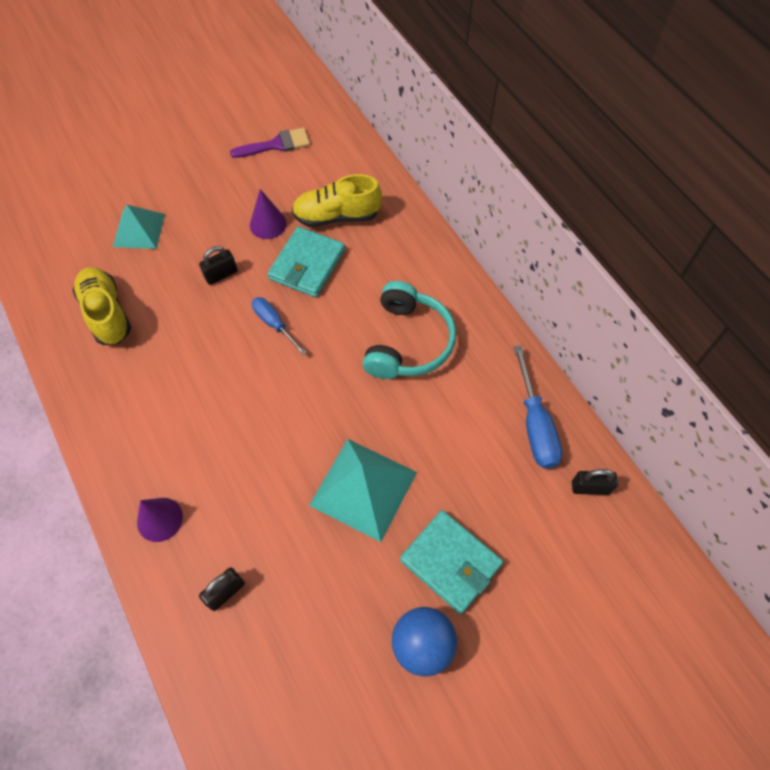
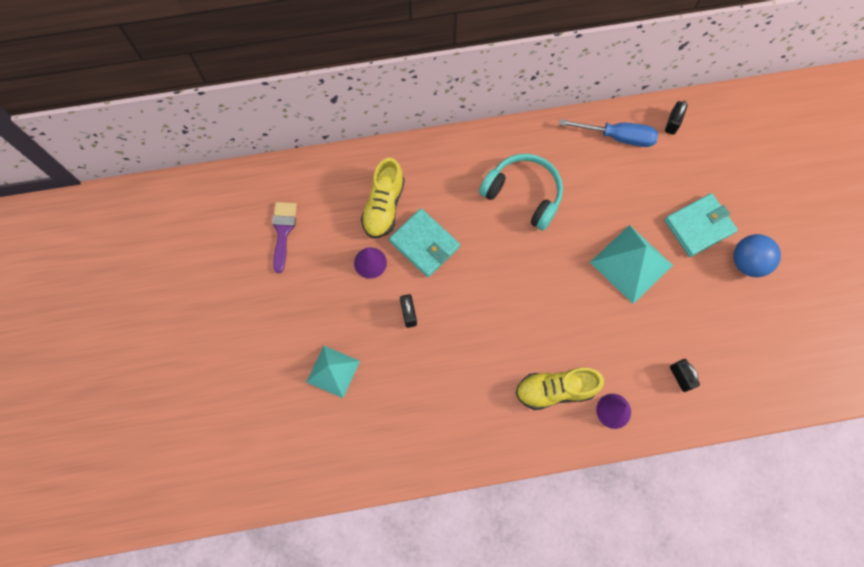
camera: 70 degrees left, 10 degrees up
(106, 313) = (413, 416): yellow shoe -> yellow shoe (555, 390)
(274, 324) = (473, 285): blue screwdriver -> none

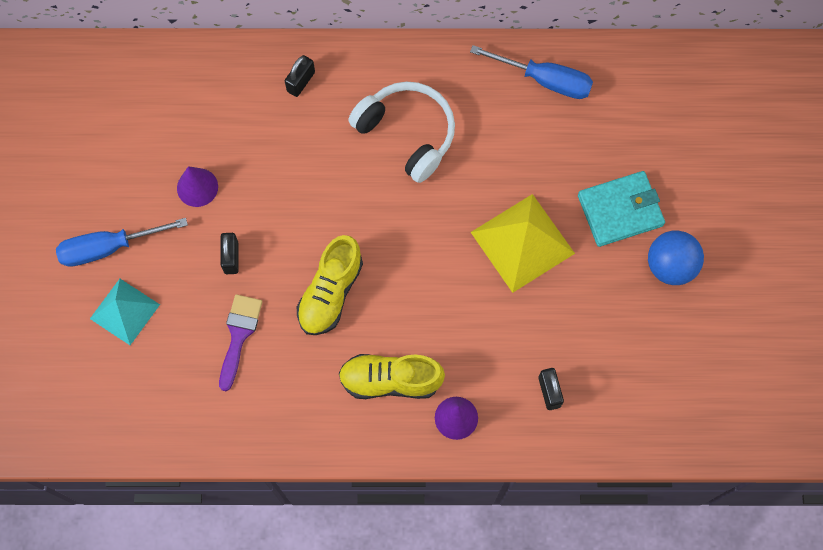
camera: 10 degrees right, 0 degrees up
(283, 231) = (98, 131): purple brush -> purple brush (239, 335)
(310, 322) = (108, 247): none -> blue screwdriver
(384, 206) = (229, 120): yellow shoe -> yellow shoe (330, 293)
(424, 244) = (269, 175): turquoise wallet -> none
(523, 194) = (407, 133): turquoise headphones -> white headphones
(631, 263) = (522, 242): turquoise pyramid -> yellow pyramid
(672, 123) = (620, 73): black padlock -> black padlock (301, 82)

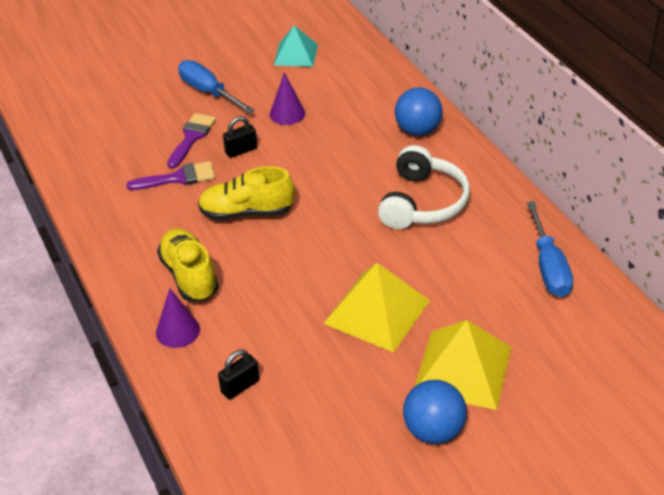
camera: 65 degrees right, 30 degrees down
(125, 311) = (163, 117): turquoise pyramid -> turquoise pyramid (295, 55)
(179, 296) = (191, 138): none -> purple brush
(301, 82) = (418, 130): black padlock -> blue ball
(620, 210) = (462, 369): turquoise wallet -> yellow pyramid

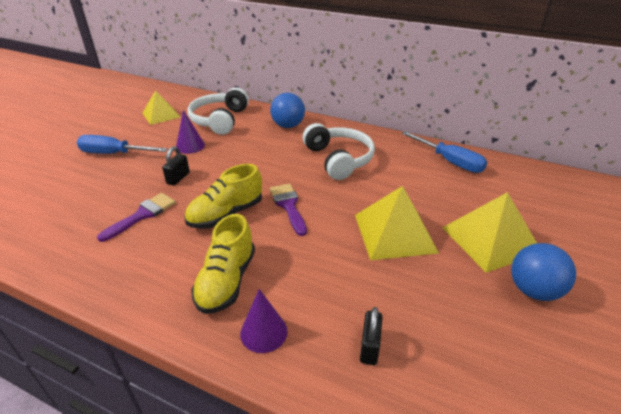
camera: 40 degrees left, 5 degrees down
(189, 276) = (226, 281): yellow shoe -> yellow shoe turned 105 degrees counterclockwise
(191, 138) = (127, 185): purple brush -> purple brush (288, 206)
(295, 55) = (161, 115): turquoise pyramid -> yellow pyramid
(351, 89) = (220, 120): none -> white headphones

